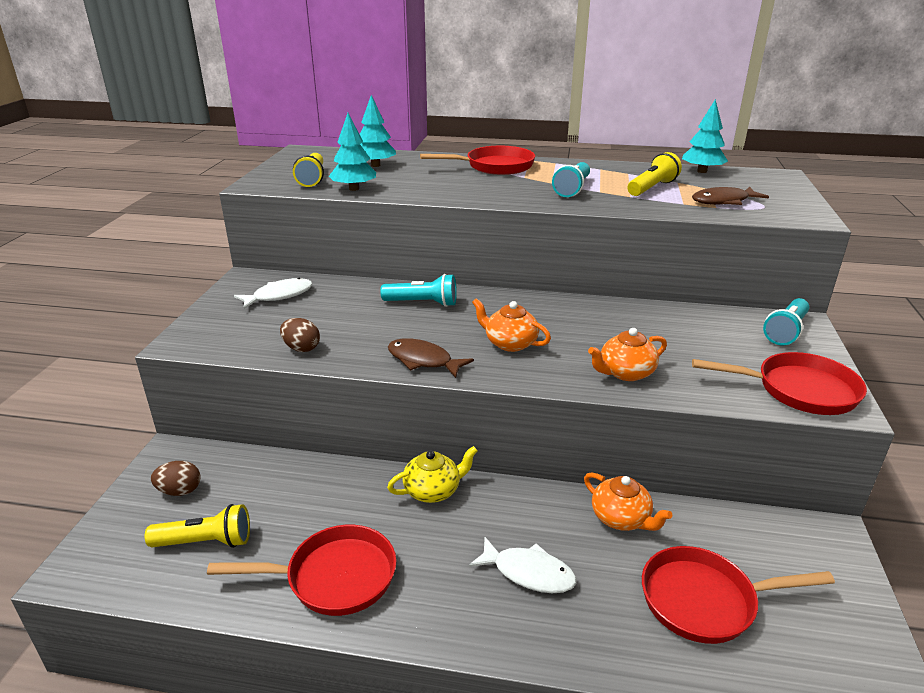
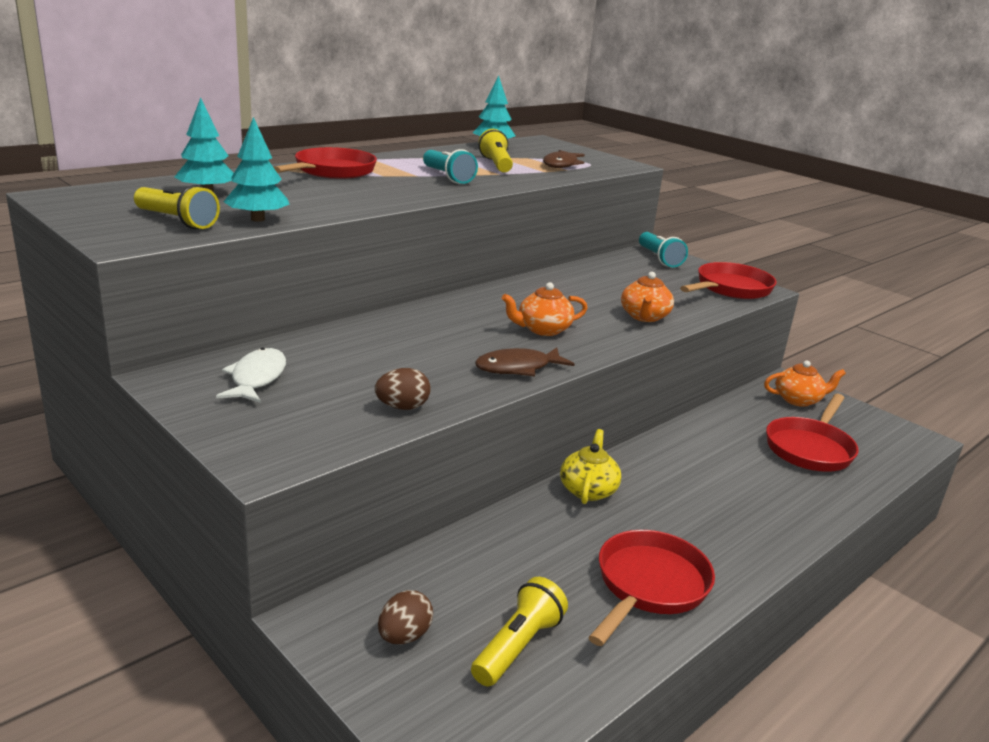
camera: 55 degrees left, 5 degrees down
(422, 303) = (411, 329): turquoise flashlight -> none
(528, 573) = (728, 495): white fish -> none
(621, 518) = (707, 434): orange teapot -> orange teapot (798, 400)

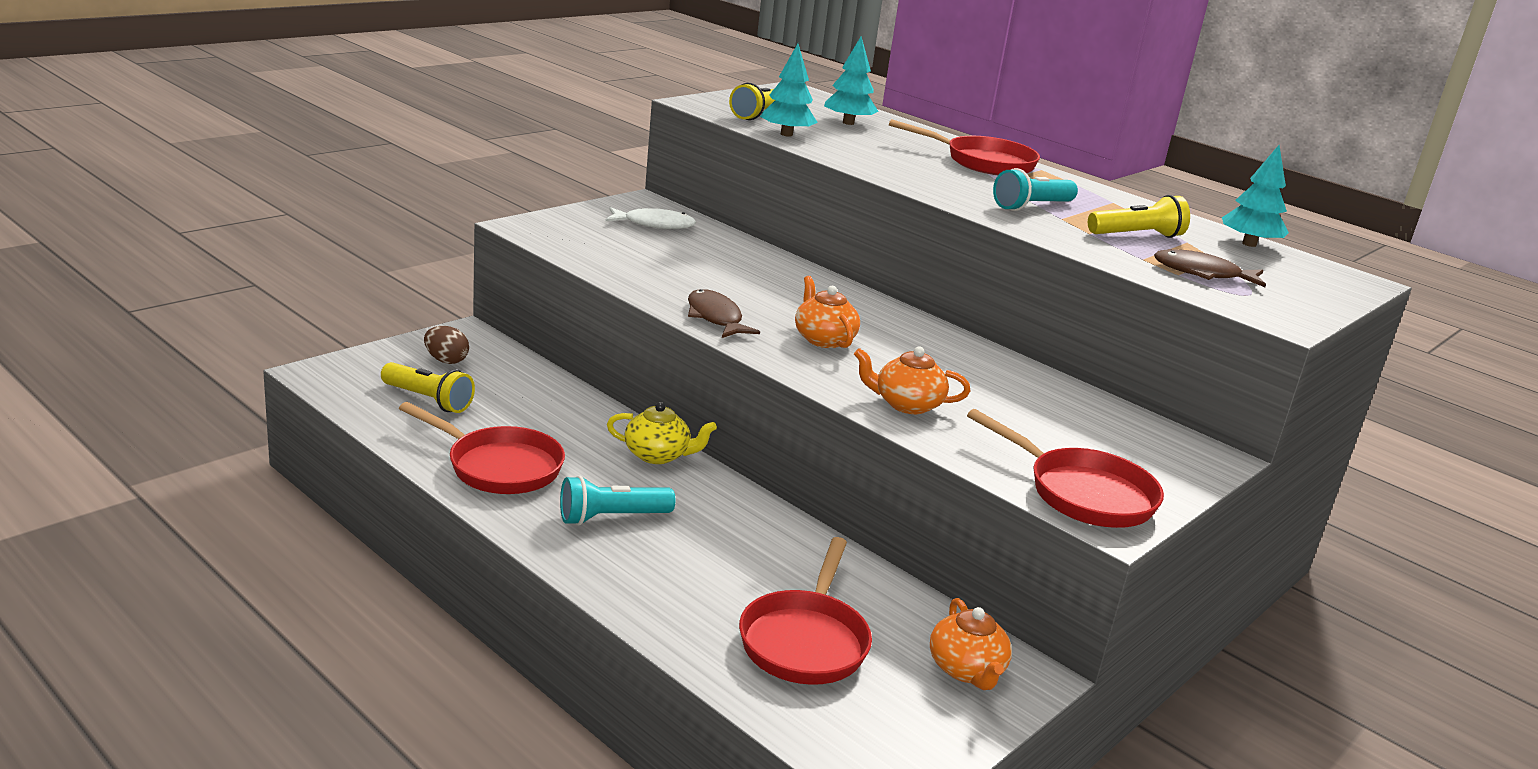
camera: 85 degrees right, 0 degrees up
(402, 407) = (618, 268): brown egg -> none
(659, 259) = (1174, 454): turquoise flashlight -> turquoise flashlight (611, 518)
(810, 448) = (805, 641): red pan -> red pan turned 105 degrees counterclockwise

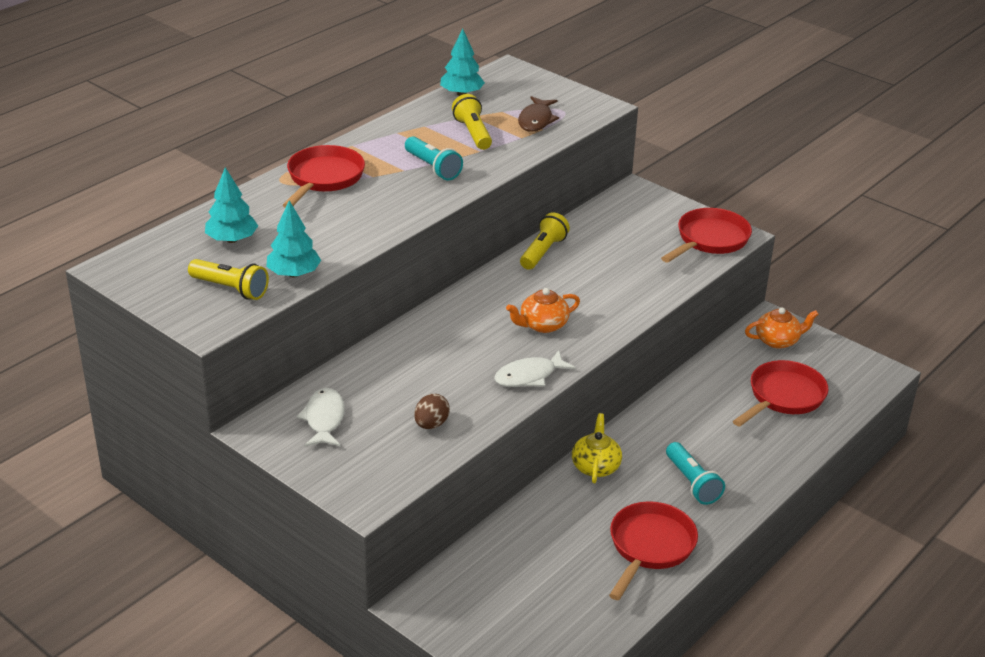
camera: 90 degrees left, 10 degrees up
(428, 400) = (559, 606): yellow flashlight -> yellow flashlight (543, 252)
(446, 360) = (479, 609): brown egg -> brown egg (431, 424)
(715, 318) = (529, 376): brown fish -> white fish
(805, 641) = (783, 397): red pan -> red pan turned 60 degrees counterclockwise
(906, 404) = (630, 294): orange teapot -> none

